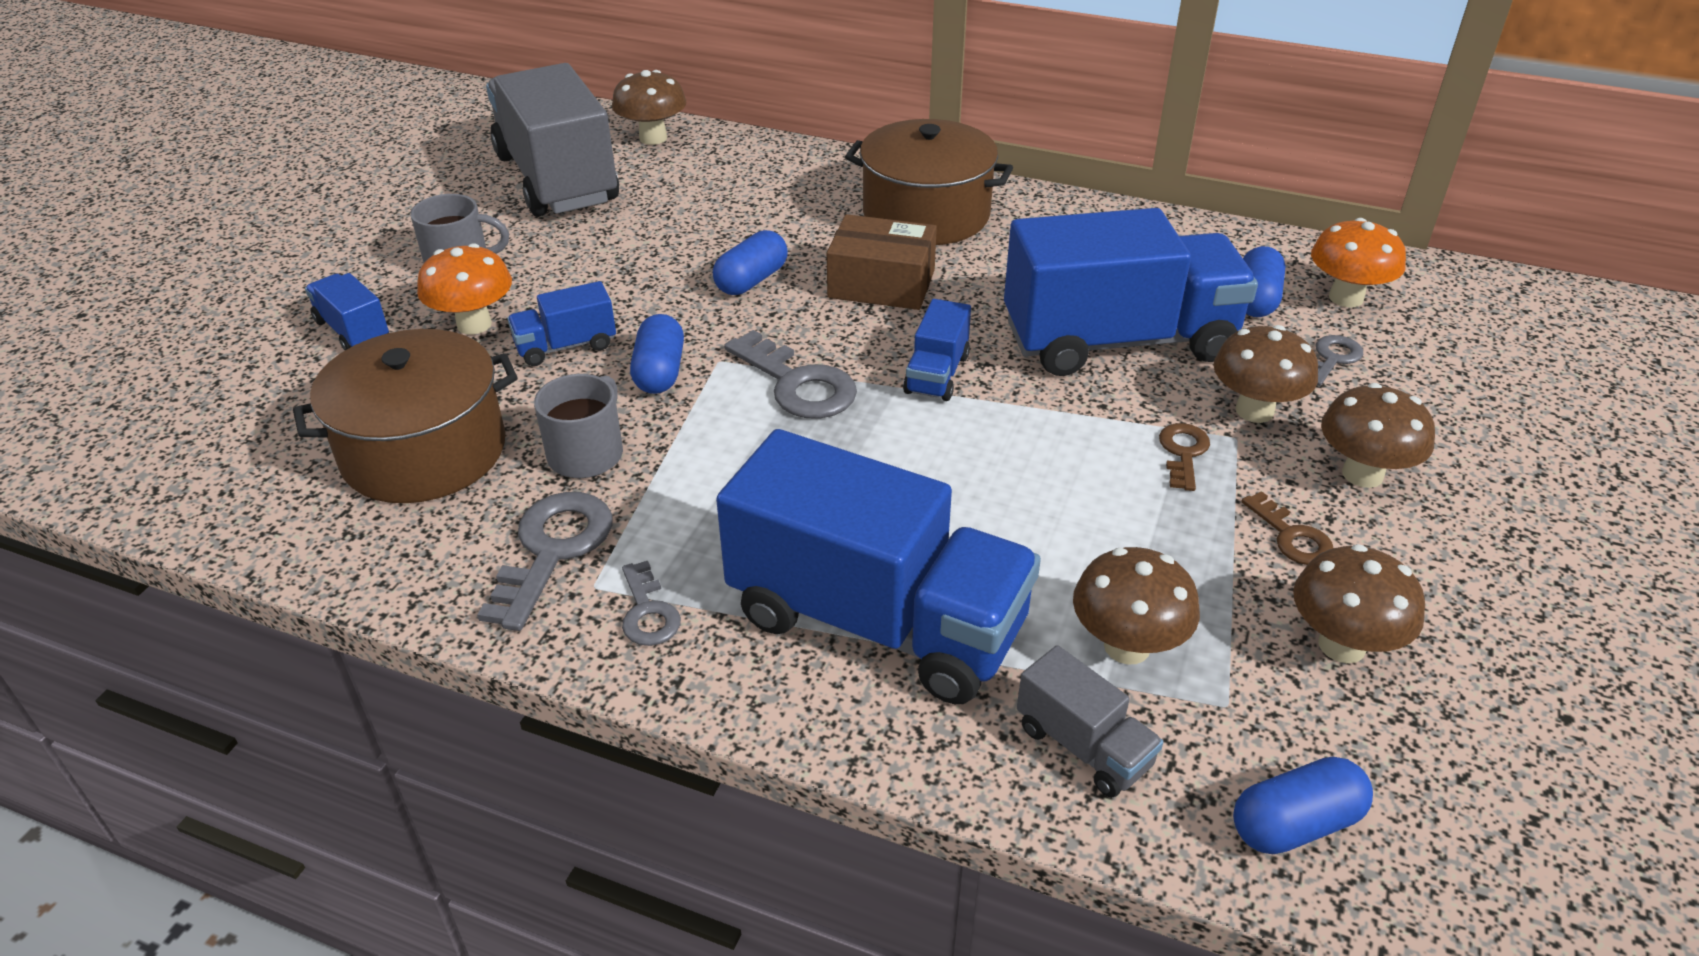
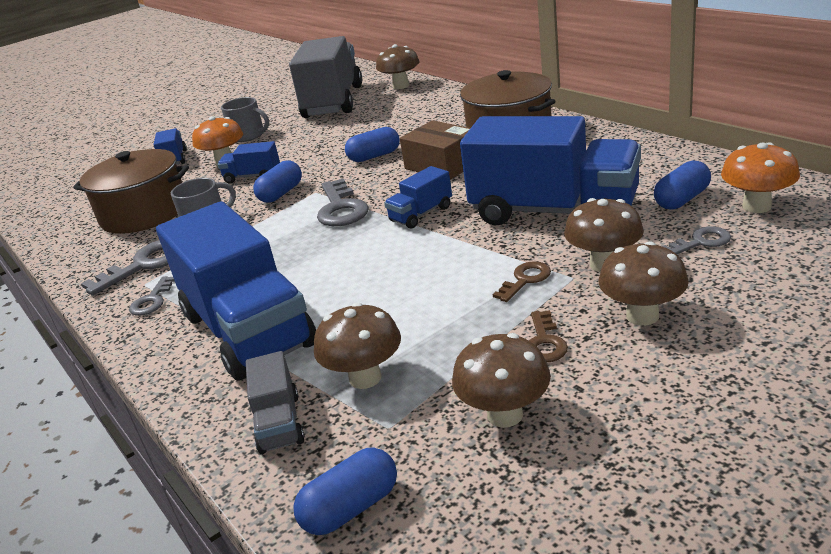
camera: 35 degrees right, 10 degrees down
(1295, 824) = (351, 508): blue capsule -> blue capsule turned 45 degrees counterclockwise

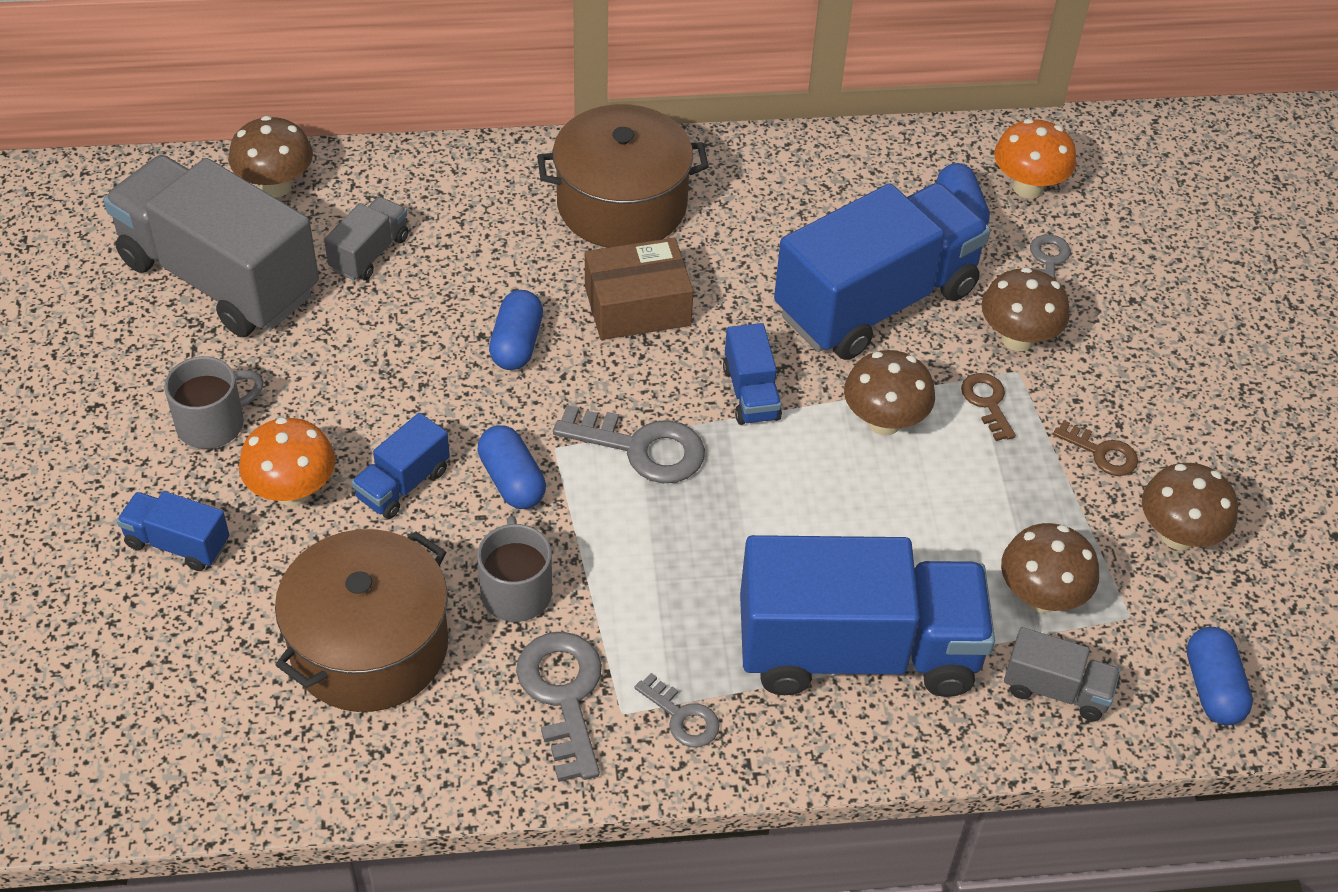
camera: 65 degrees left, 20 degrees up
(388, 112) = (369, 253): none -> grey truck
(642, 316) = (1123, 373): brown mushroom -> brown mushroom (884, 422)

